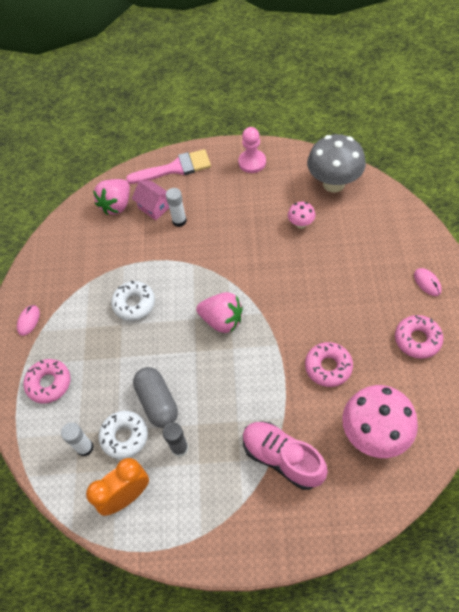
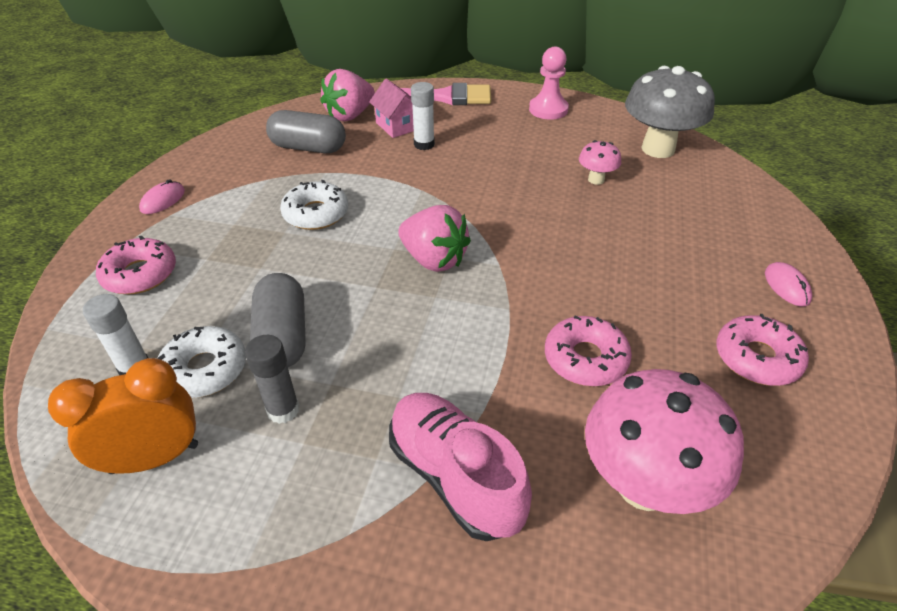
camera: 10 degrees right, 15 degrees down
(102, 245) = (308, 148): none -> grey capsule

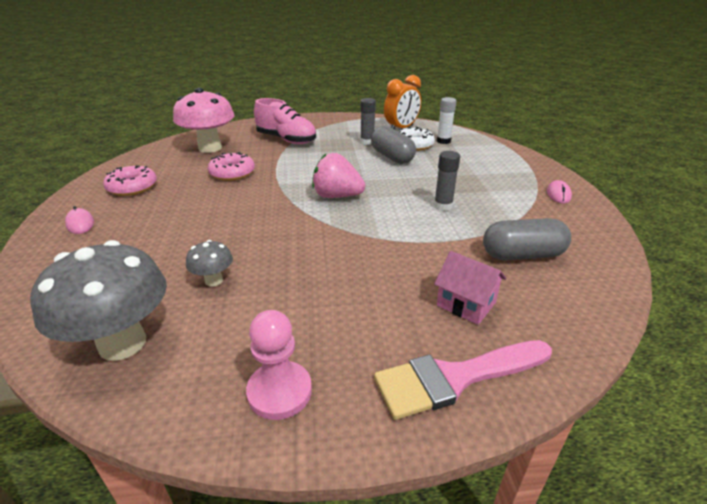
camera: 160 degrees right, 10 degrees down
(140, 274) = (498, 163): pink donut -> none
(316, 214) = (443, 206): white donut -> grey glue stick
(350, 115) = (537, 307): pink strawberry -> none
(424, 144) = (414, 284): white glue stick -> none
(596, 180) = (214, 281): pink mushroom -> grey mushroom

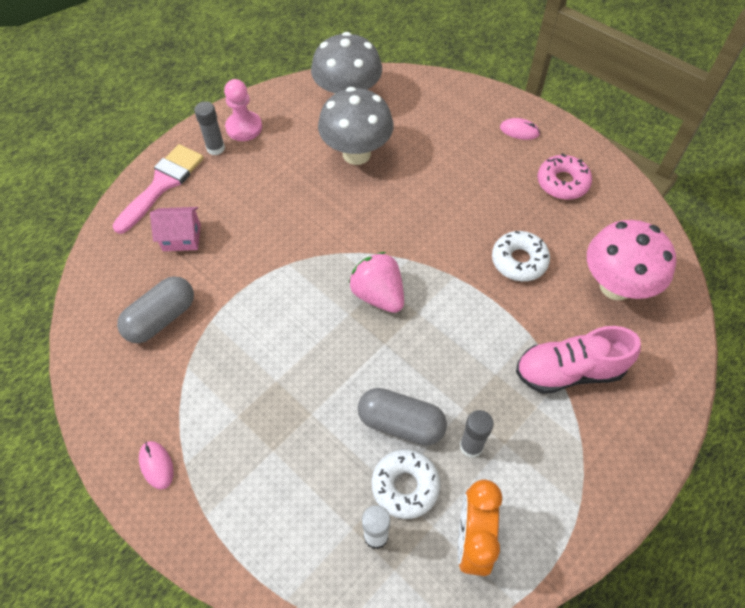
camera: 140 degrees right, 25 degrees up
(214, 281) = (356, 154): grey mushroom -> grey mushroom, size x2.12
(232, 173) = (519, 261): pink donut -> white donut
(337, 196) = (378, 295): pink strawberry -> pink strawberry turned 105 degrees counterclockwise
(443, 206) = (267, 349): grey glue stick -> grey glue stick (215, 148)

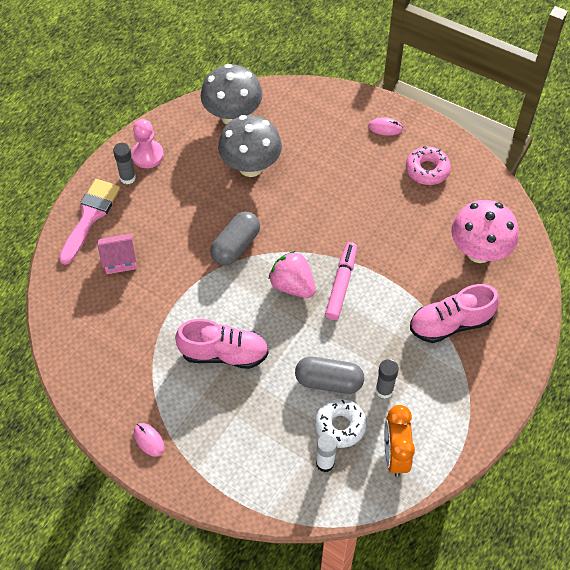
camera: 10 degrees left, 0 degrees up
(161, 318) = (121, 329): grey capsule -> grey capsule (236, 246)
(277, 367) = (224, 353): none -> pink shoe
(438, 302) = (341, 284): none -> pink marker
(519, 261) = (400, 241): white donut -> none

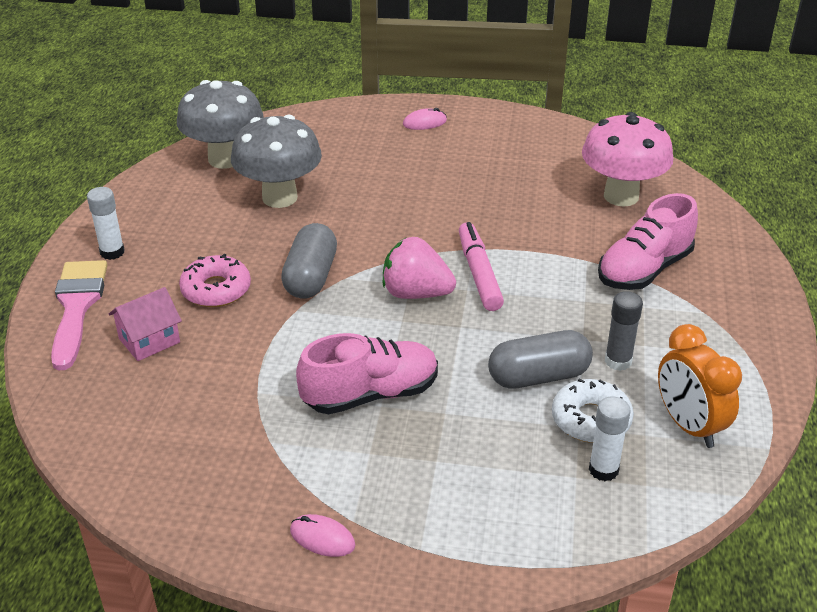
camera: 25 degrees left, 20 degrees down
(127, 177) = (112, 252): grey glue stick -> white glue stick
(147, 155) = (129, 223): pink pawn -> none
(427, 170) = (502, 144): pink donut -> pink donut (216, 289)

